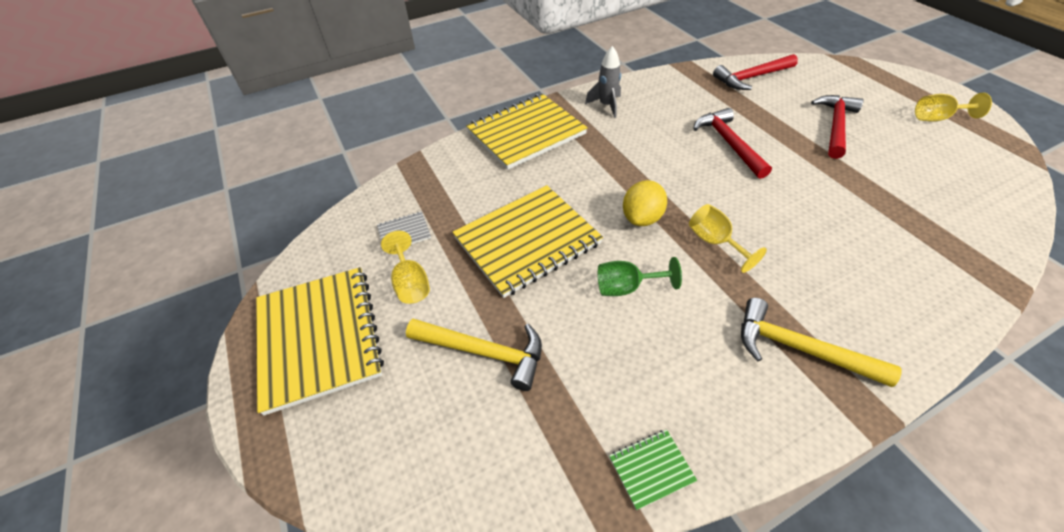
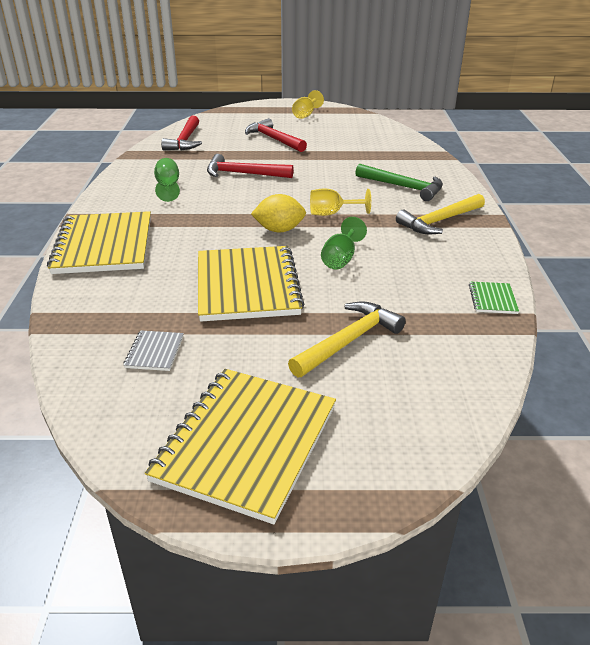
camera: 65 degrees left, 15 degrees down
(319, 338) = (246, 443): yellow notebook -> yellow notebook turned 75 degrees counterclockwise
(410, 283) = (230, 363): yellow goblet -> none
(606, 105) = (127, 199): grey rocket -> none
(641, 218) = (279, 230): yellow lemon -> yellow lemon turned 60 degrees counterclockwise
(650, 114) = (168, 187): none -> green goblet
(852, 279) = (403, 187): none -> green hammer

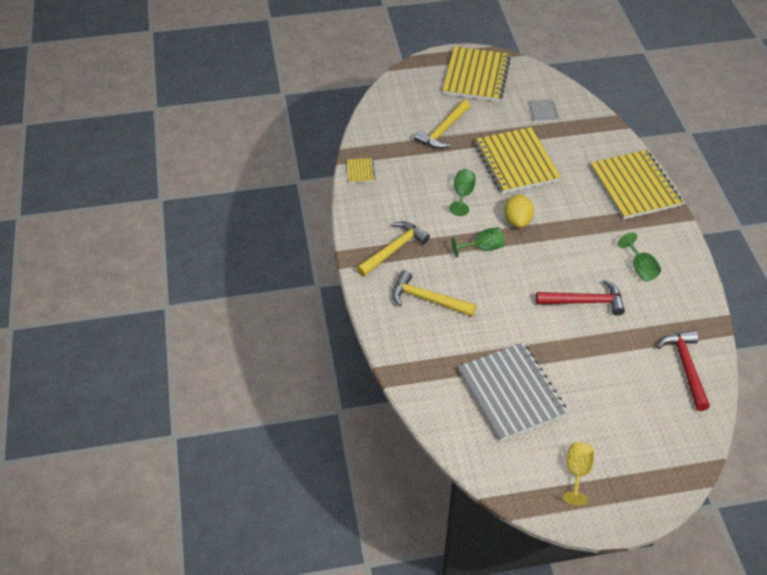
camera: 170 degrees right, 15 degrees up
(273, 139) = (588, 386): red hammer -> none
(279, 230) = (517, 221): yellow lemon -> yellow lemon turned 75 degrees counterclockwise
(332, 213) = (482, 248): yellow goblet -> green goblet
(339, 141) = (511, 393): none -> grey notebook
(403, 187) = (427, 299): green hammer -> yellow hammer
(492, 299) = (360, 171): green notebook -> yellow notebook

